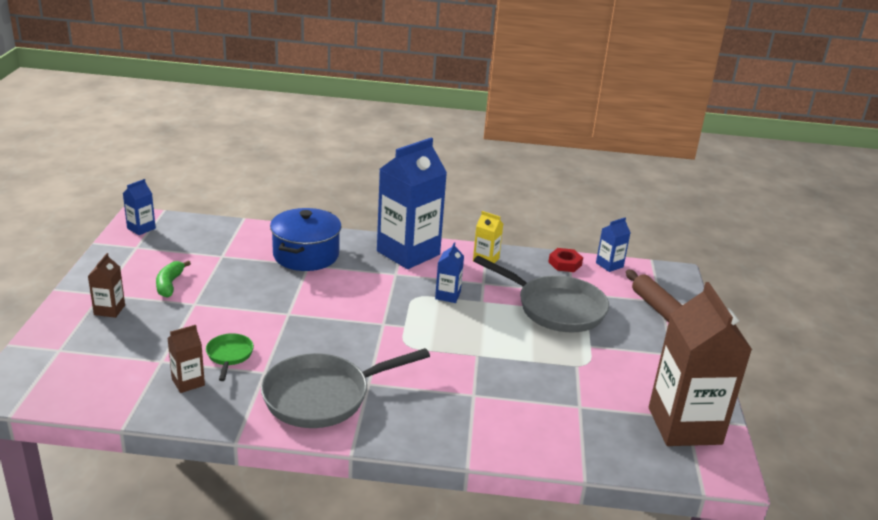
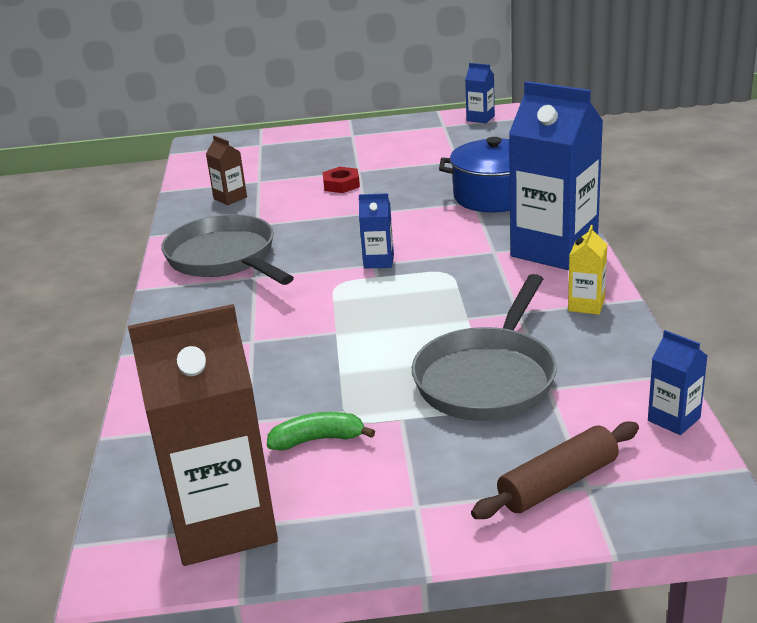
camera: 85 degrees right, 0 degrees up
(109, 310) = (328, 144): brown carton -> none
(169, 284) = (385, 153): green banana -> green banana (318, 440)
(229, 355) = (278, 204): green pan -> none
(447, 295) = (465, 292): blue carton -> blue carton (379, 261)
(565, 263) = (636, 373): red nut -> red nut (341, 184)

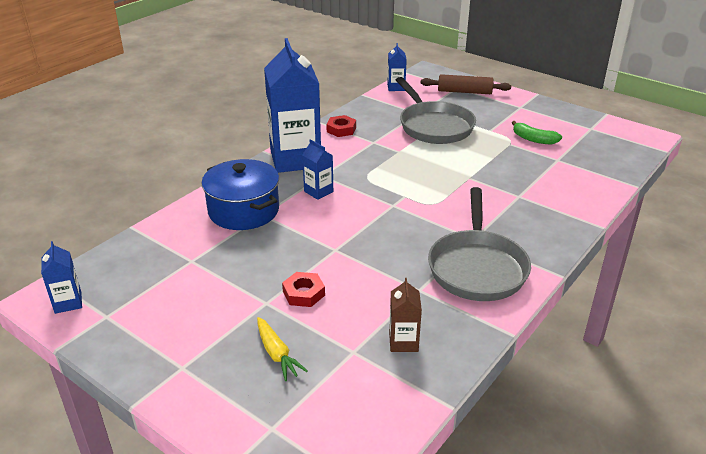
camera: 140 degrees left, 5 degrees up
(223, 523) = (598, 132): brown carton -> none
(306, 160) = (277, 354): none -> yellow carrot
(379, 261) = (388, 205): blue carton -> blue carton (318, 191)
(488, 378) = (434, 126): grey pan -> grey pan turned 90 degrees clockwise
(586, 305) = (341, 129): yellow carton -> red nut

